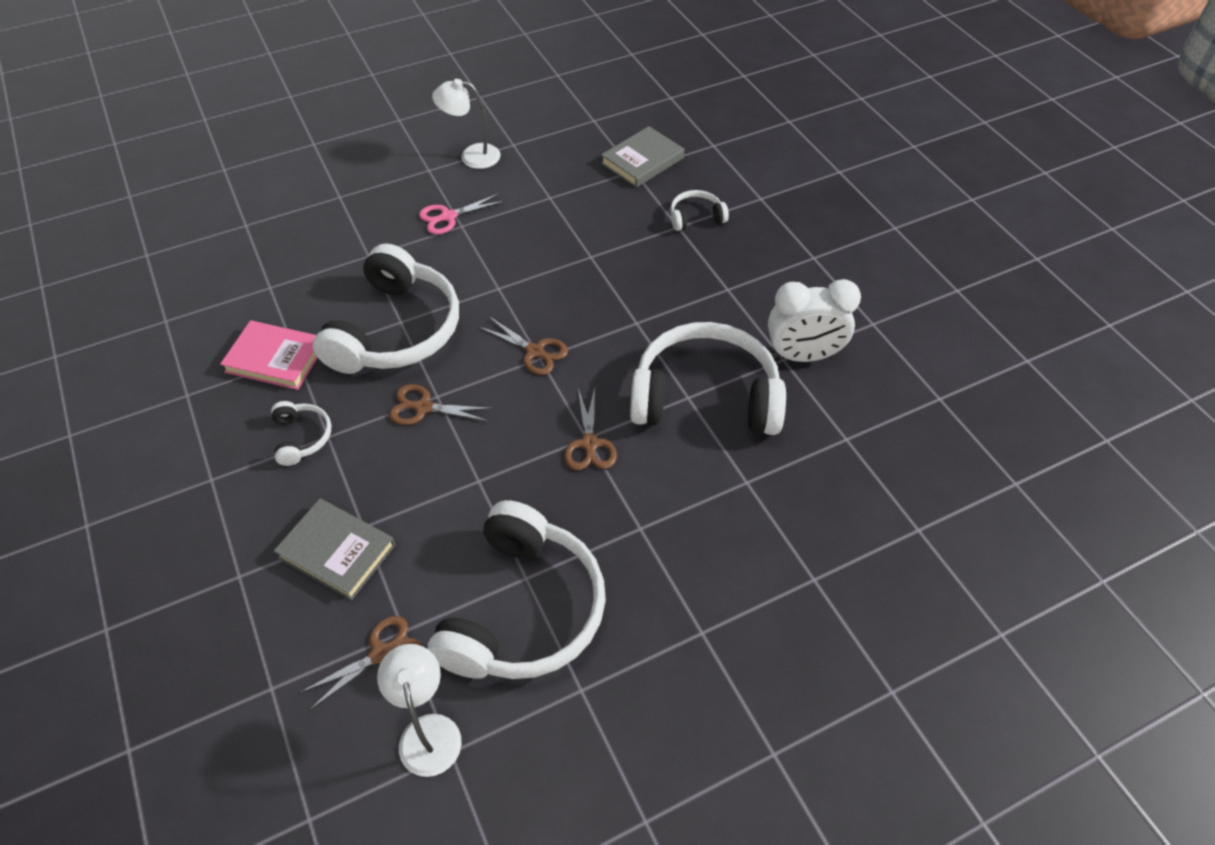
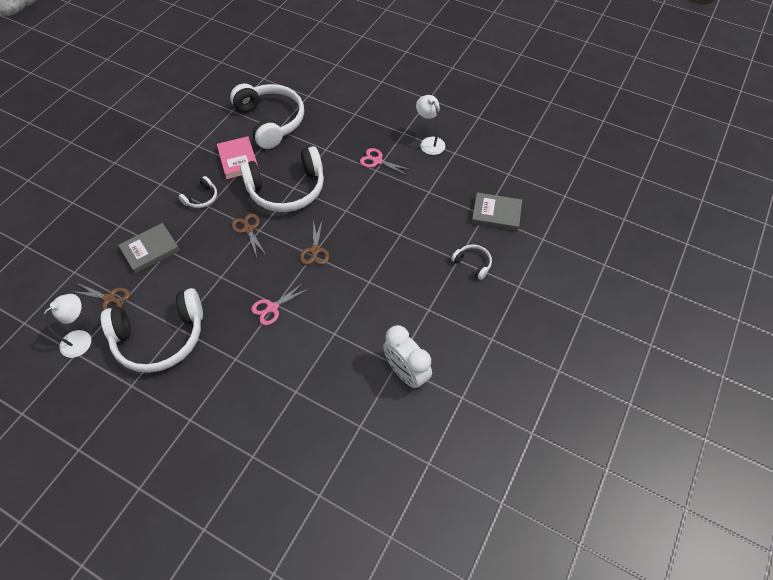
camera: 55 degrees right, 5 degrees up
(337, 551) = (150, 250): grey book -> grey book turned 60 degrees clockwise
(589, 444) = (272, 308): brown scissors -> pink scissors
(705, 396) = (340, 341): white headphones -> white headphones (271, 121)

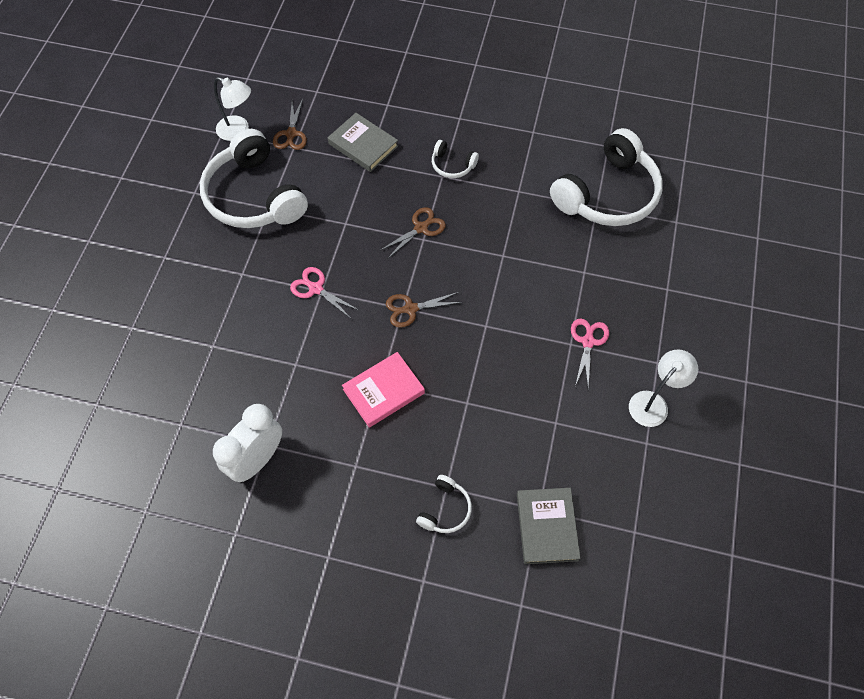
camera: 75 degrees right, 5 degrees up
(238, 159) = (526, 181): pink book -> pink book (383, 391)
(287, 189) = (497, 249): white headphones -> none

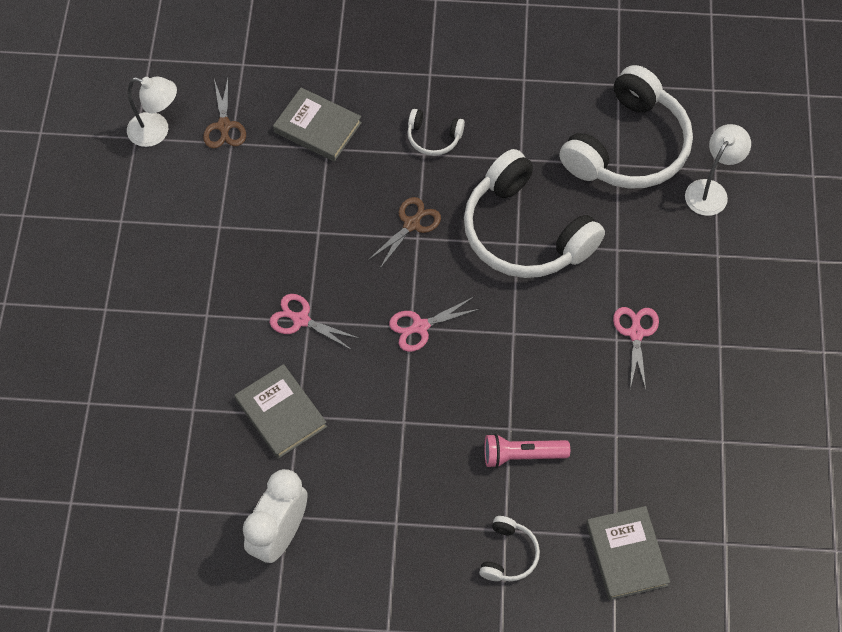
camera: 10 degrees left, 0 degrees up
(254, 196) = (197, 214): white headphones -> white headphones (525, 232)
(282, 360) = (281, 413): none -> grey book
(383, 391) = (409, 431): pink book -> none
(410, 309) = (420, 327): brown scissors -> pink scissors
(473, 426) = (521, 455): none -> pink flashlight
(653, 403) = (722, 393): white lamp -> white lamp (711, 190)

